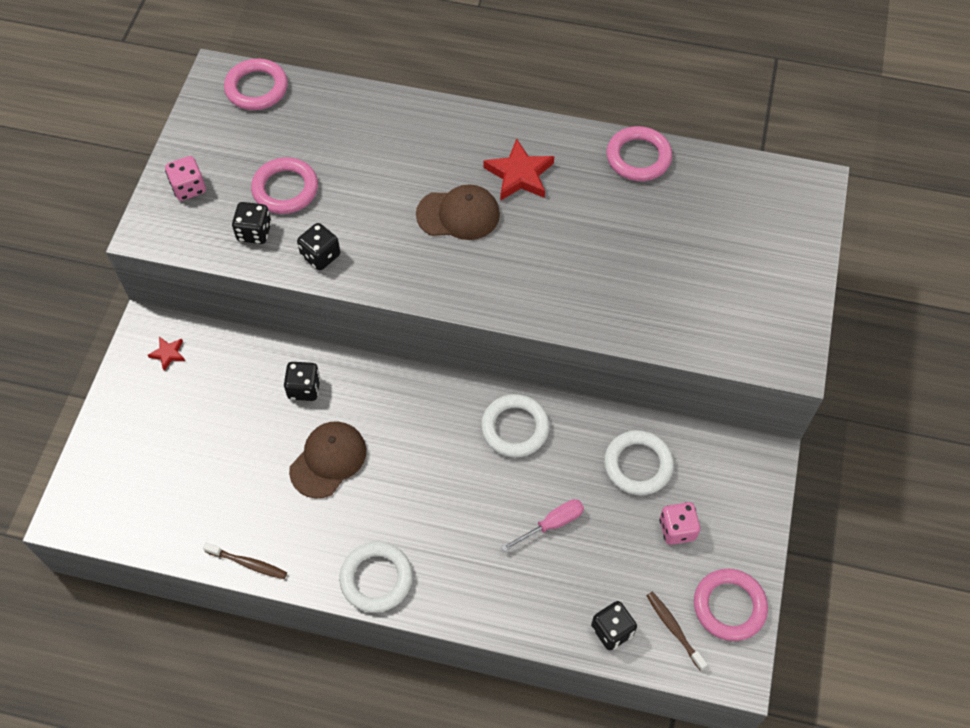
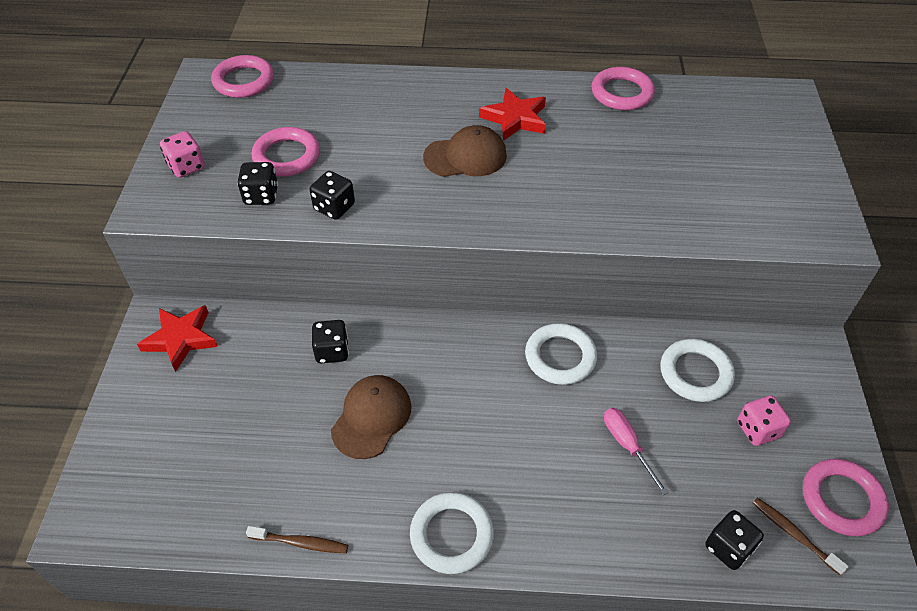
camera: 10 degrees left, 10 degrees down
(168, 354) = (181, 339): red star -> red star, size x1.91
(551, 524) = (627, 445): pink screwdriver -> pink screwdriver turned 75 degrees counterclockwise

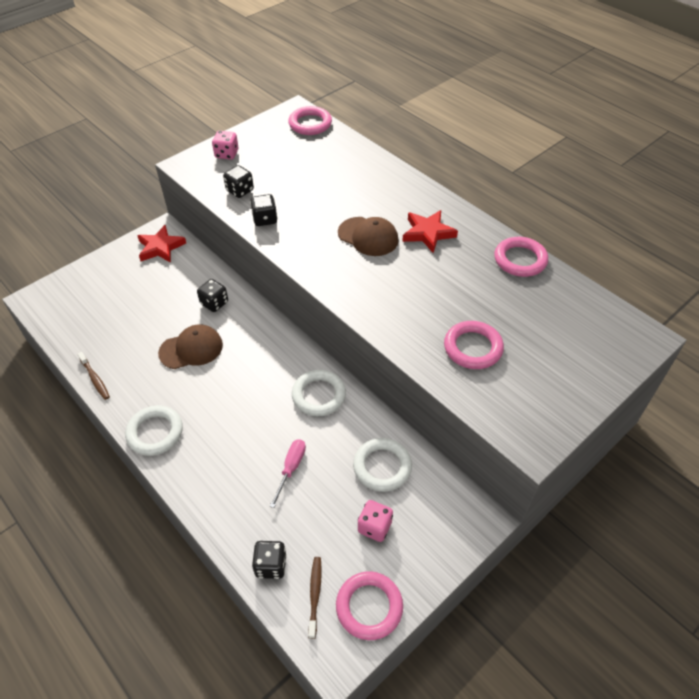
camera: 45 degrees right, 0 degrees up
(287, 156) = (278, 178): pink ring -> pink ring (473, 348)

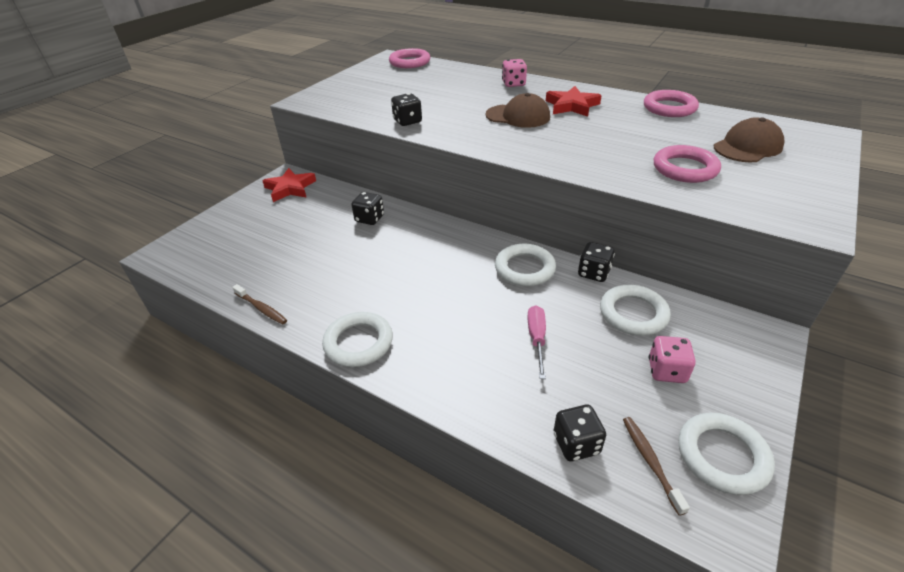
camera: 15 degrees left, 10 degrees down
(191, 349) = (363, 259): brown cap -> brown cap (747, 147)
(227, 154) = (341, 89): pink dice -> pink dice (513, 84)
(240, 191) = (369, 108): black dice -> black dice (593, 273)
(369, 607) = (722, 456): pink ring -> white ring

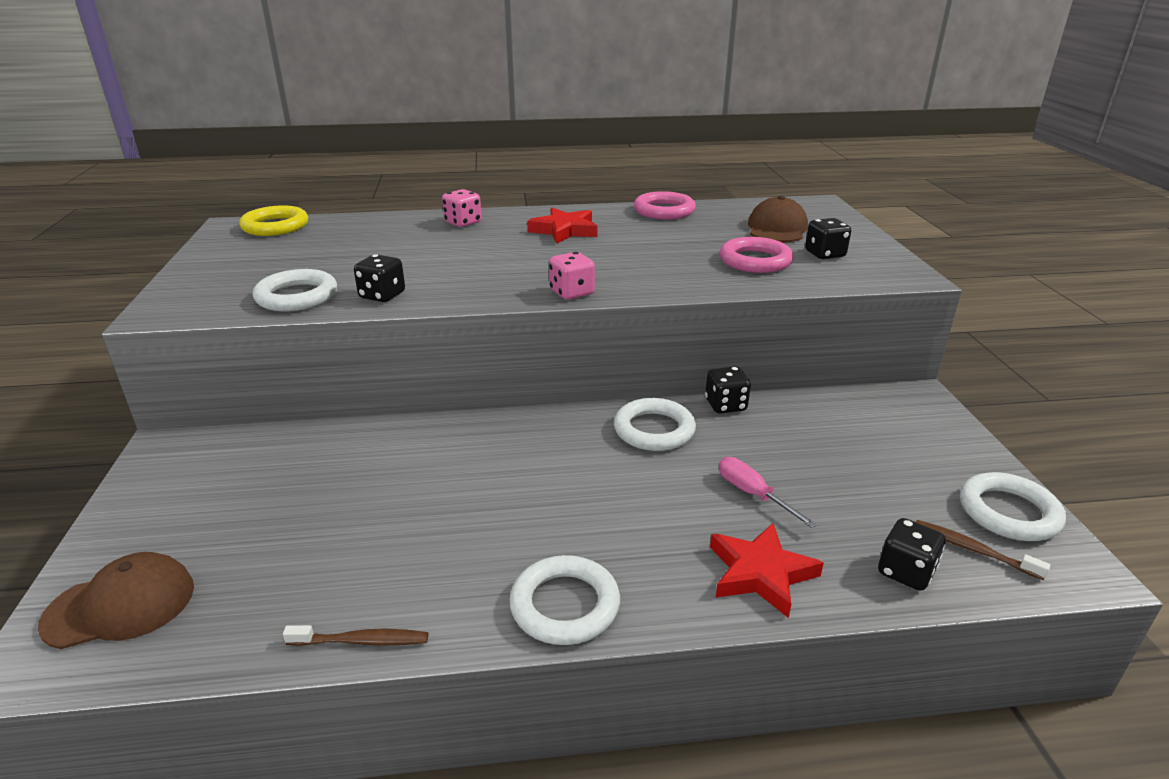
camera: 40 degrees left, 10 degrees down
(290, 188) = (196, 460): red star -> red star (760, 573)
(369, 219) = (387, 452): black dice -> black dice (824, 254)
(410, 62) = (275, 226): pink ring -> yellow ring
(518, 116) = (520, 255): brown cap -> brown cap (120, 605)
(633, 314) = (804, 427): white ring -> white ring (297, 296)
(666, 371) = (890, 465): pink dice -> pink dice (571, 293)

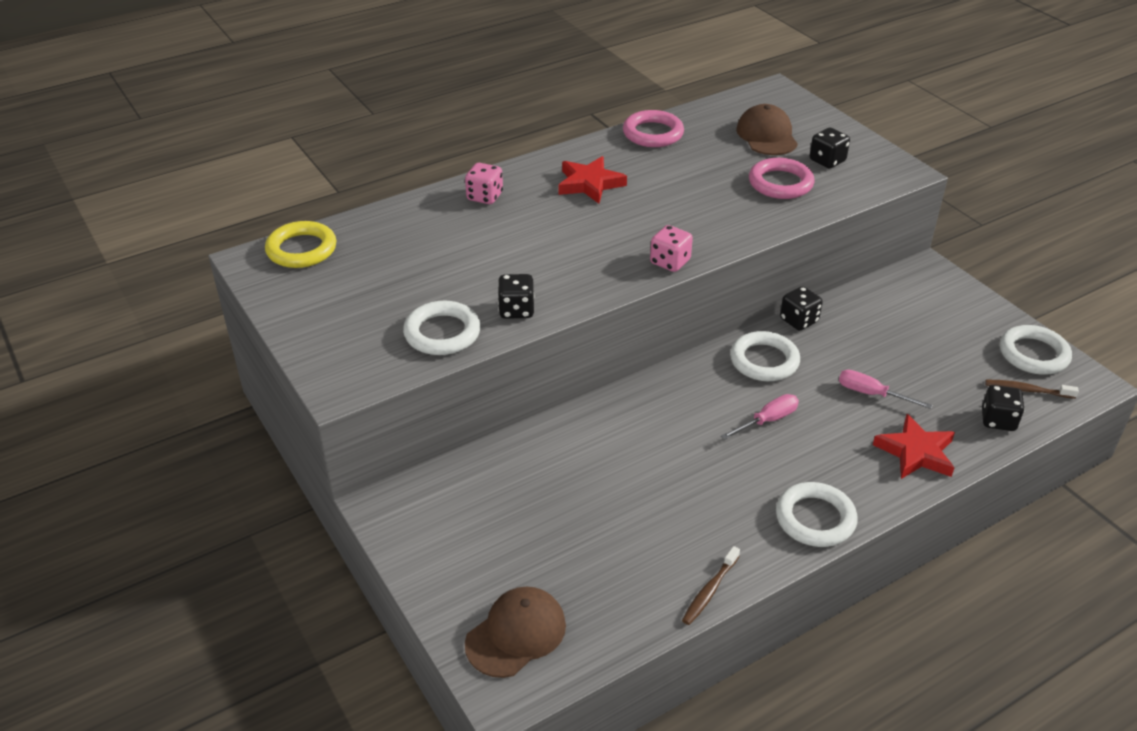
camera: 25 degrees left, 10 degrees up
(361, 641) = (709, 591): brown toothbrush -> brown toothbrush turned 150 degrees clockwise
(605, 485) = (767, 420): none -> pink screwdriver

